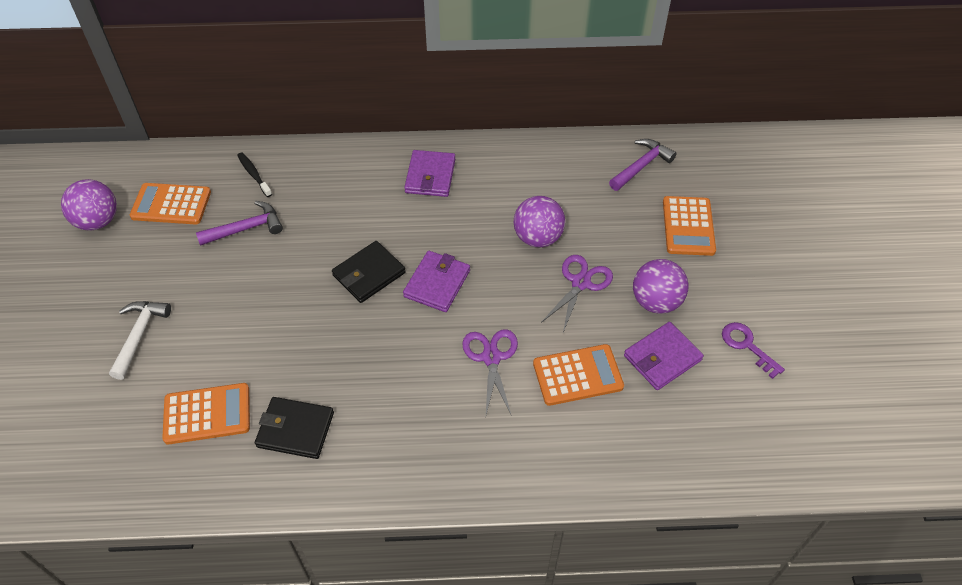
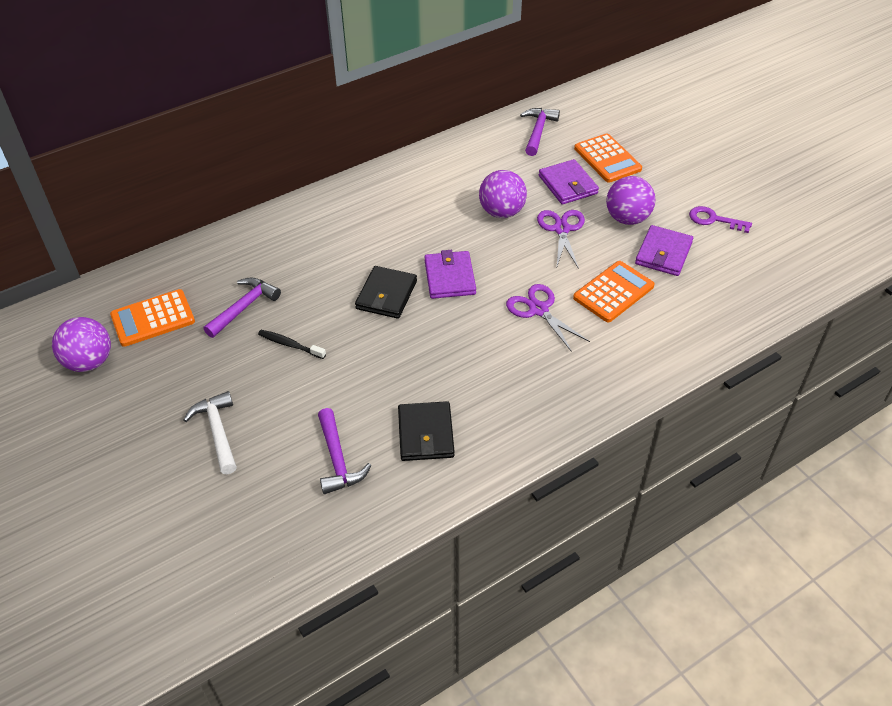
camera: 30 degrees left, 5 degrees down
(207, 414) = (338, 460): orange calculator -> purple hammer
(254, 174) = (213, 264): black toothbrush -> black toothbrush (290, 345)
(295, 430) = (426, 434): black wallet -> black wallet turned 75 degrees counterclockwise
(430, 176) = (375, 203): purple wallet -> purple wallet (568, 185)

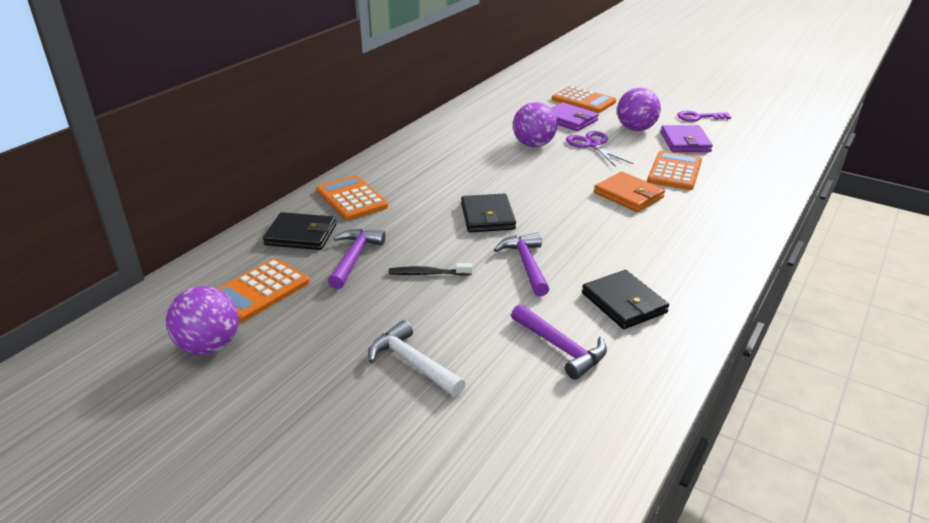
camera: 25 degrees left, 15 degrees down
(219, 266) = (301, 235): none -> black wallet
(286, 235) = (352, 199): none -> orange calculator
(449, 277) = (532, 193): purple wallet -> none
(538, 131) = (513, 96): purple hammer -> purple hammer (526, 264)
(538, 309) = (628, 195): purple scissors -> orange wallet

